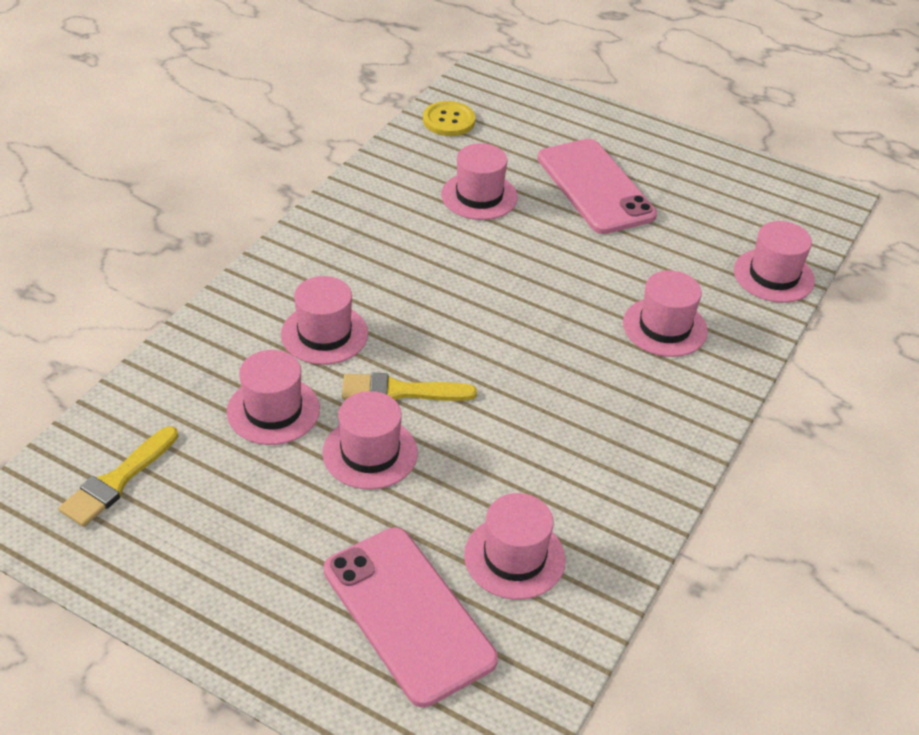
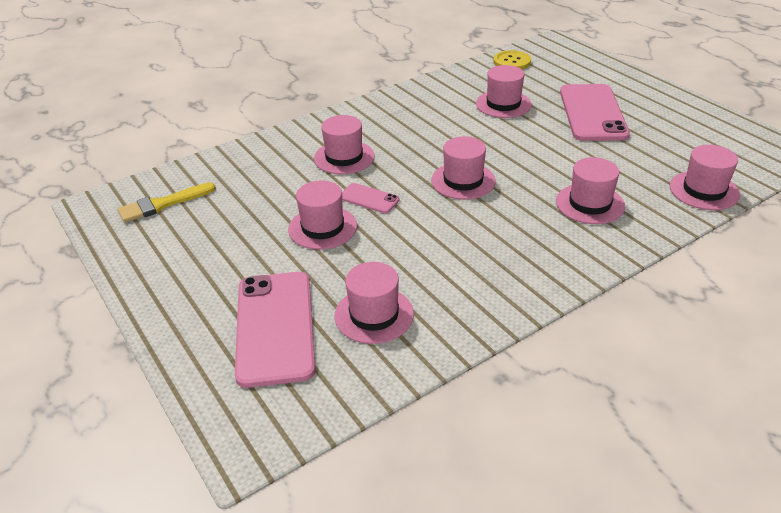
camera: 30 degrees right, 5 degrees down
(273, 410) = (280, 190): pink hat -> pink hat (463, 181)
(400, 391) = (369, 198): yellow brush -> pink phone

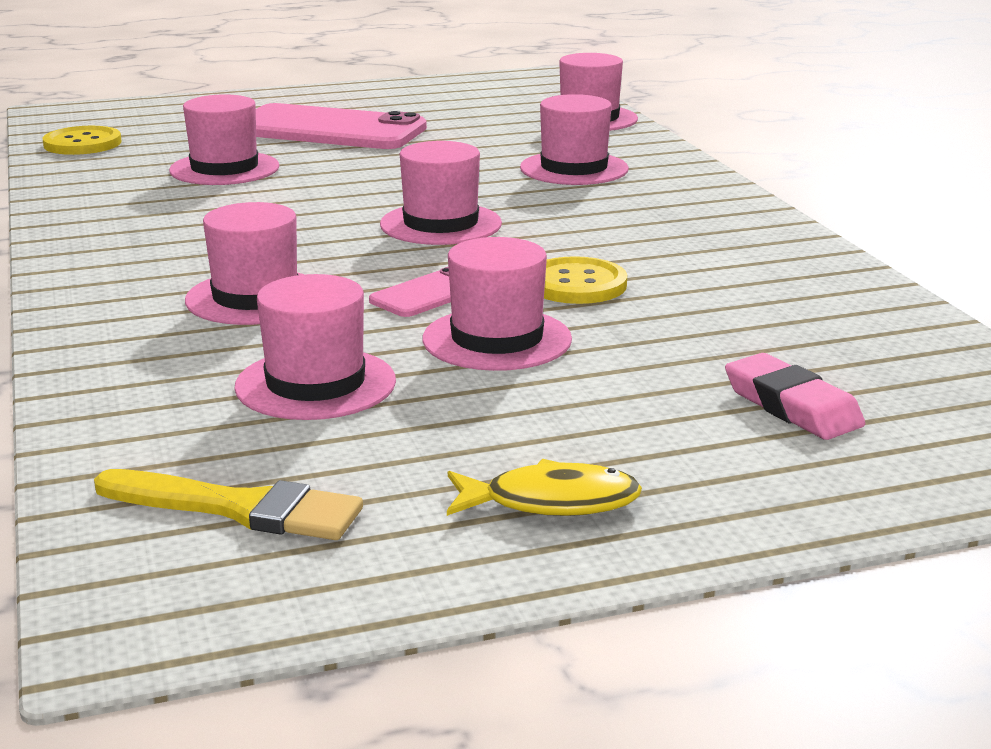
camera: 75 degrees left, 15 degrees down
(162, 204) = (239, 508): yellow brush -> yellow brush turned 60 degrees counterclockwise
(174, 271) = (551, 502): none -> yellow fish
(275, 327) = (792, 406): pink phone -> pink eraser
(374, 315) = (783, 326): pink hat -> pink hat (315, 384)
(400, 238) = (576, 284): none -> yellow button

